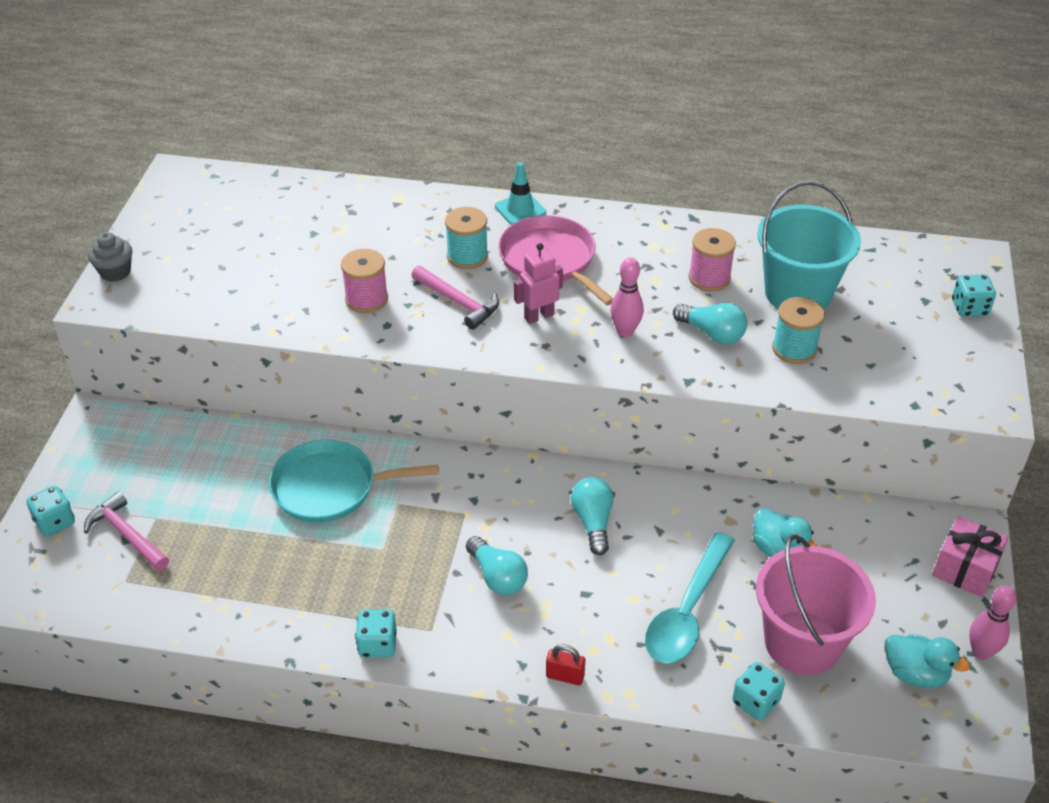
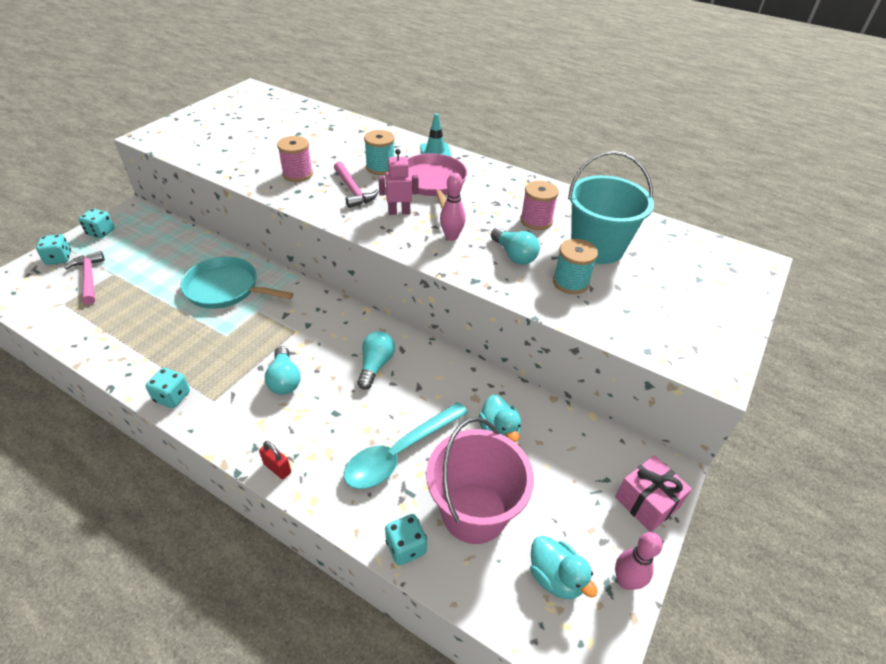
camera: 20 degrees right, 0 degrees up
(115, 272) = (170, 125): grey cupcake -> none
(969, 308) = (734, 294): turquoise dice -> turquoise dice (101, 232)

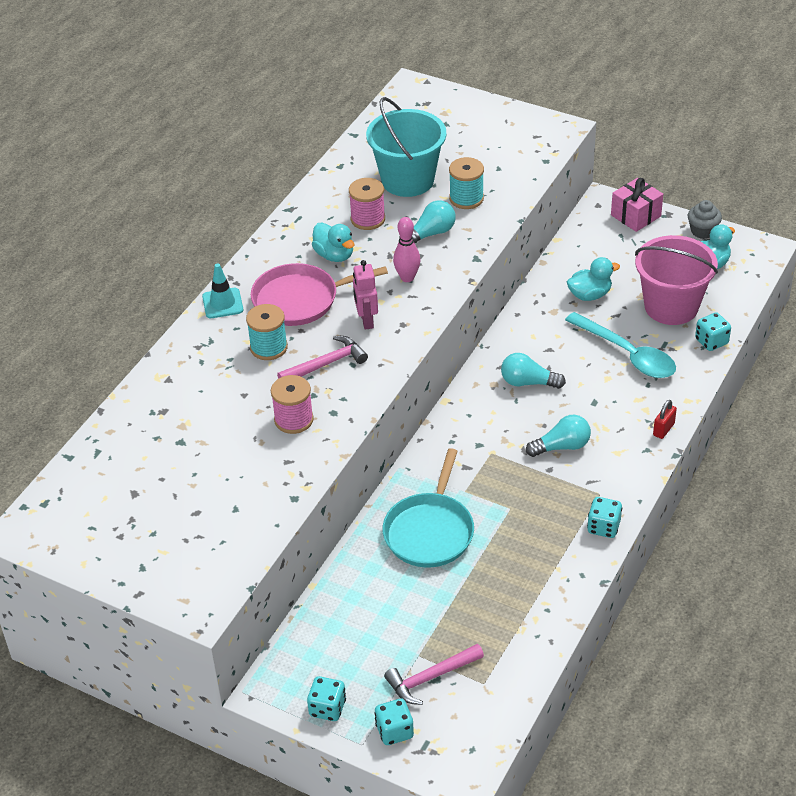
camera: 90 degrees left, 0 degrees up
(487, 201) = (334, 255): none -> turquoise duck
(625, 581) = (702, 231): pink bowling pin -> grey cupcake

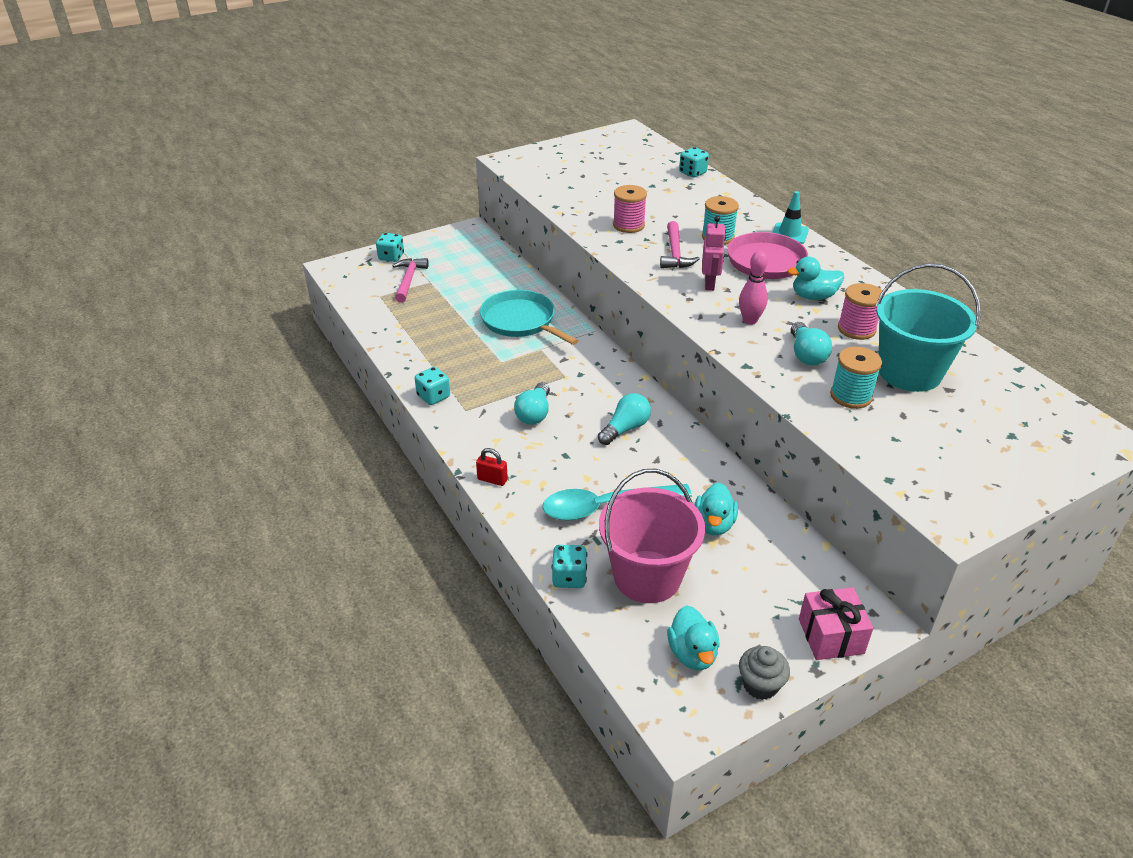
camera: 120 degrees right, 5 degrees down
(327, 708) = (435, 243): turquoise dice -> turquoise dice (692, 173)
(366, 321) = (710, 284): pink robot -> pink robot turned 75 degrees clockwise
(663, 429) = (492, 479): red padlock -> red padlock turned 45 degrees counterclockwise

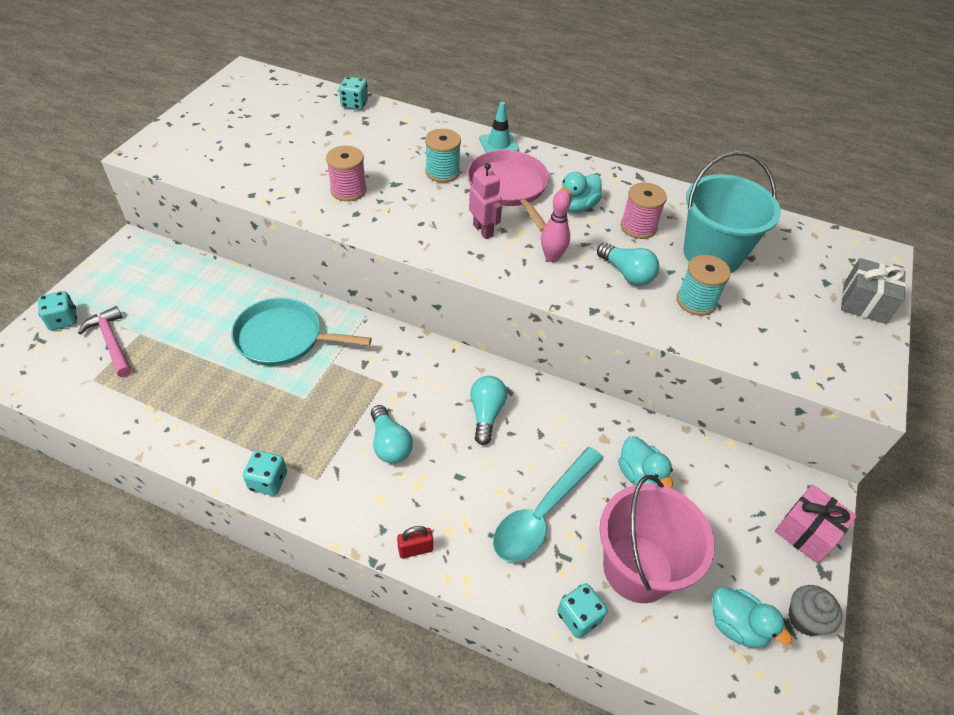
camera: 40 degrees left, 10 degrees up
(675, 253) = (421, 206): pink hammer -> none
(1036, 465) = (864, 303): none -> grey gift

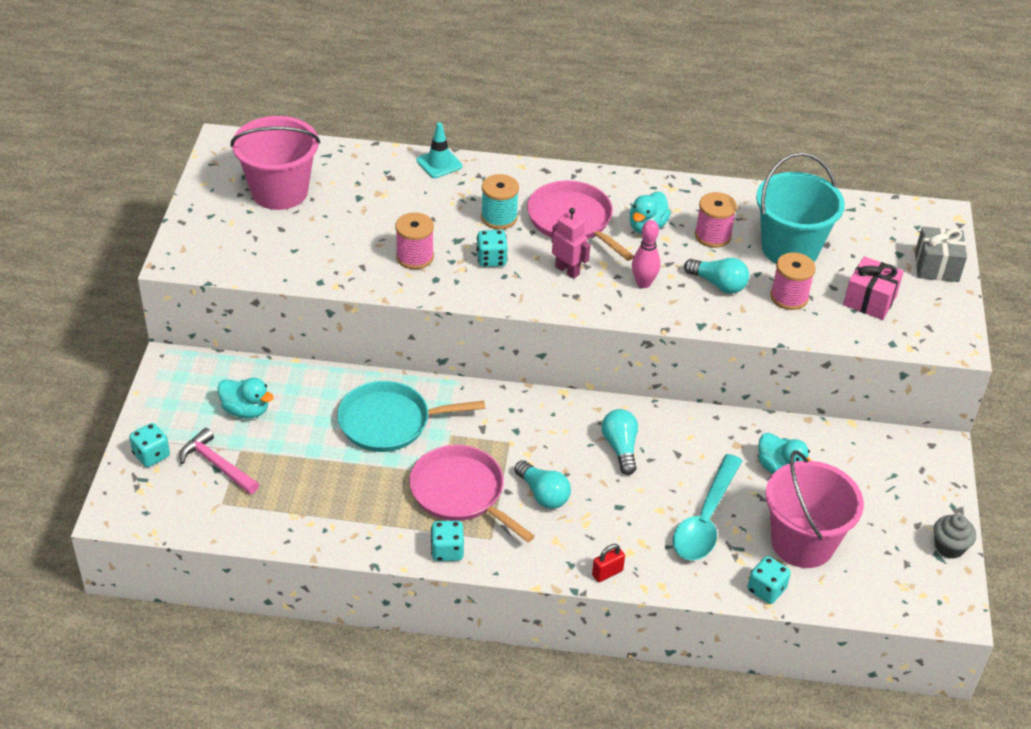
camera: 15 degrees left, 5 degrees down
(265, 116) = (279, 191): none -> pink bucket
(312, 423) = (461, 493): none -> pink pan
(354, 104) = (367, 158): turquoise dice -> turquoise dice (491, 259)
(498, 144) = (541, 175): turquoise traffic cone -> turquoise traffic cone (439, 163)
(696, 301) = (789, 297): turquoise spool -> pink spool
(736, 625) = (896, 565): turquoise duck -> turquoise duck (246, 410)
(806, 532) = (935, 481): pink gift -> pink gift (870, 300)

